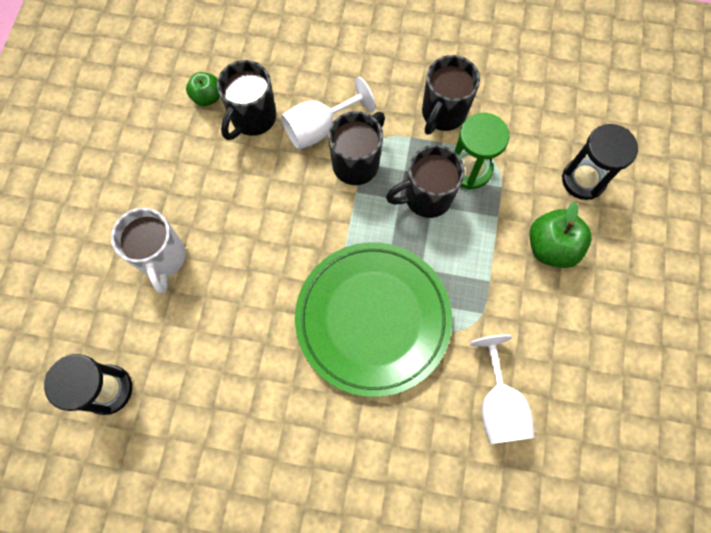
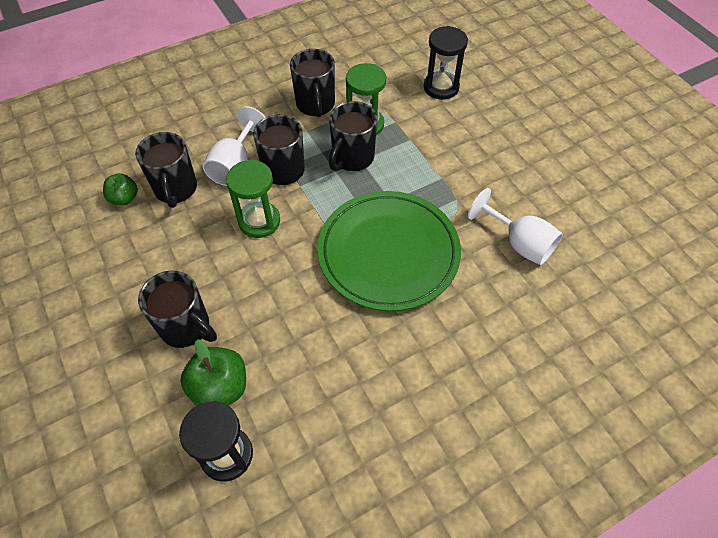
camera: 40 degrees left, 15 degrees down
(162, 258) = (186, 327): white mug -> black mug
(293, 202) = (259, 221): none -> green hourglass
(551, 247) = (459, 134): green apple -> green apple (220, 388)

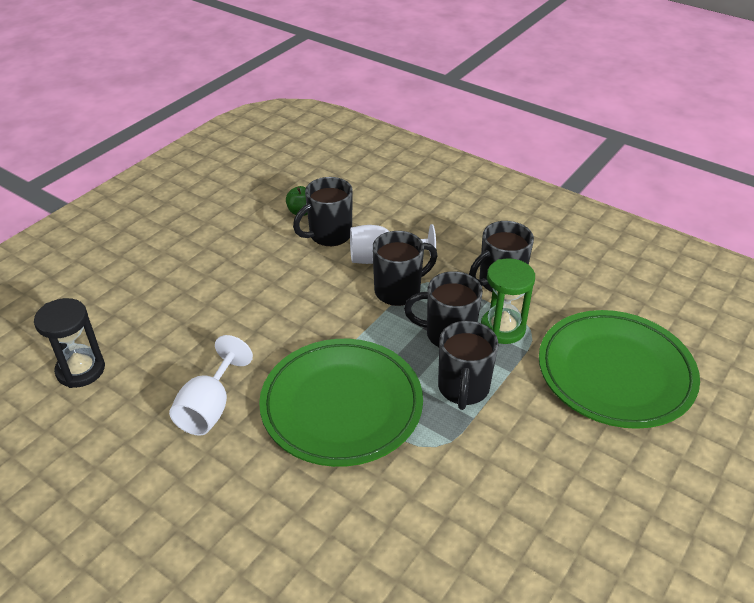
camera: 65 degrees right, 15 degrees down
(186, 327) = (191, 299): black mug -> black mug (463, 389)
(220, 388) = (141, 342): green apple -> none
(259, 221) = (325, 299): green hourglass -> none
(441, 87) = (615, 373): black hourglass -> green plate
(519, 243) = (424, 522): white goblet -> white goblet (210, 407)

